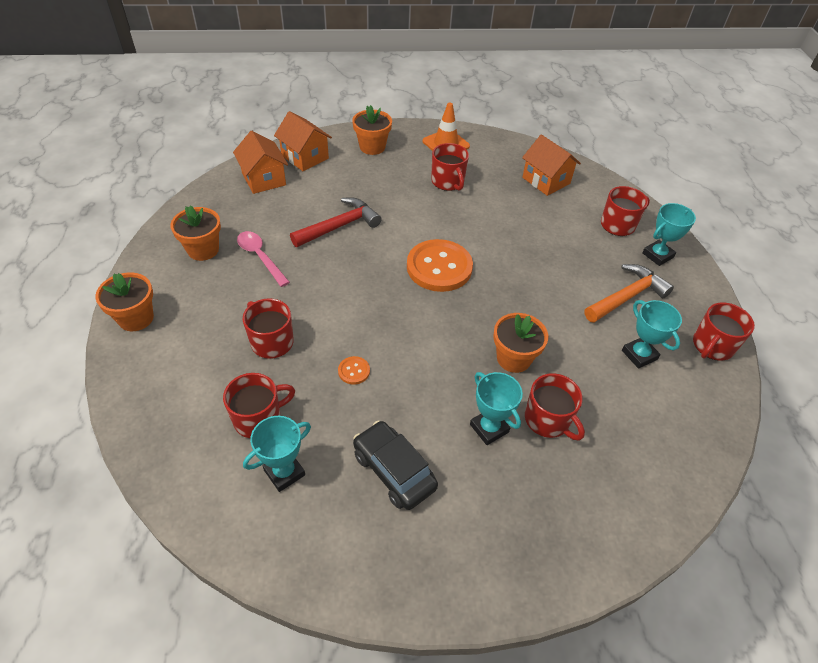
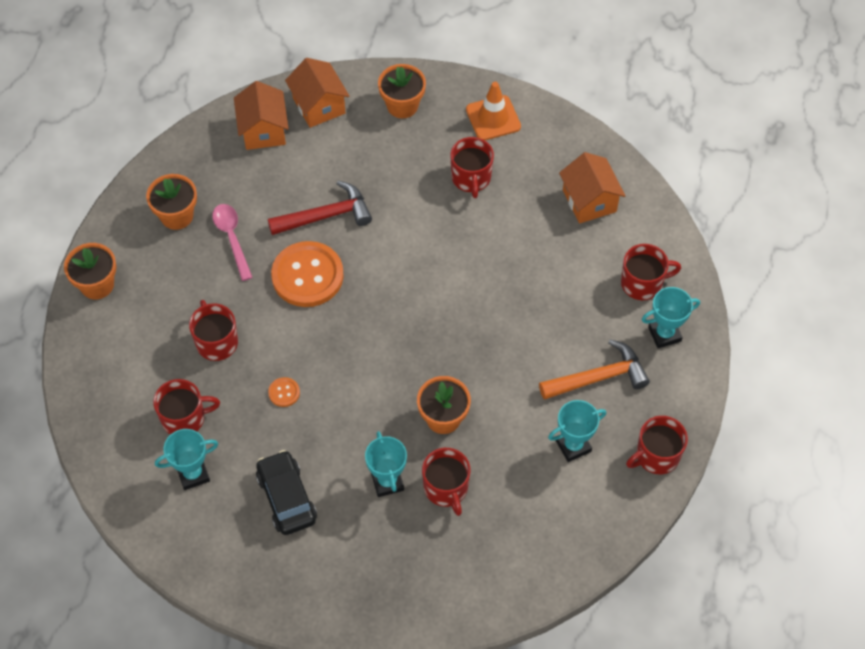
camera: 20 degrees right, 10 degrees up
(439, 267) = (413, 294): orange button -> orange button (307, 276)
(639, 355) = (573, 446): turquoise trophy -> turquoise trophy turned 75 degrees clockwise

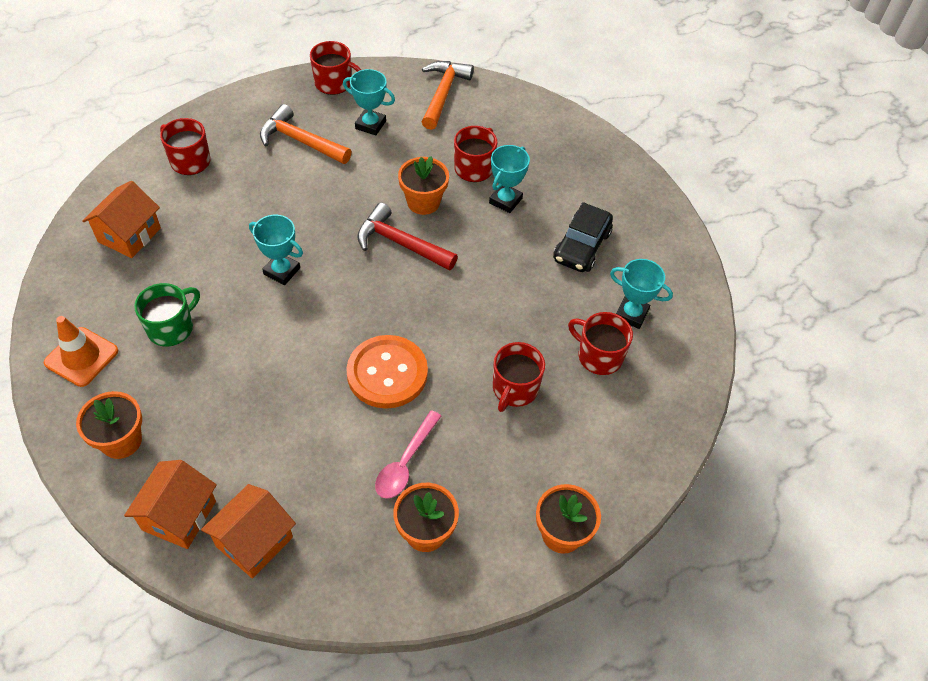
camera: 135 degrees left, 5 degrees down
(284, 392) = (507, 308): orange button -> none
(326, 215) = (311, 406): red hammer -> red hammer (400, 243)
(471, 178) = (171, 328): red mug -> green mug
(564, 539) = (443, 93): none -> orange hammer
(664, 334) = (227, 127): turquoise trophy -> turquoise trophy (282, 271)

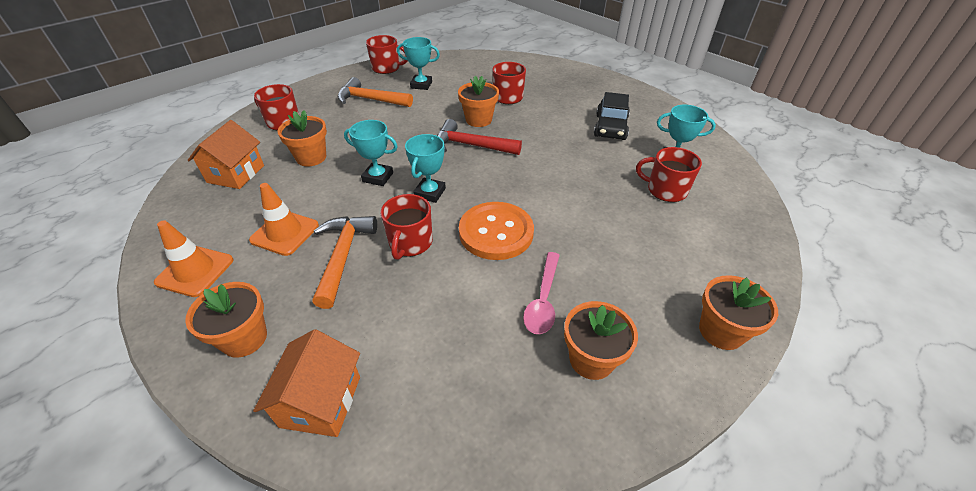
camera: 10 degrees left, 10 degrees down
(171, 328) = (285, 233): green mug -> orange traffic cone
(214, 226) = (311, 157): none -> orange flower pot
(254, 541) = (413, 410): orange house -> none
(443, 93) = (467, 64): orange hammer -> orange hammer (343, 256)
(505, 200) = (540, 110): turquoise trophy -> turquoise trophy (430, 193)
(514, 389) = (611, 224): red mug -> red mug (410, 243)

